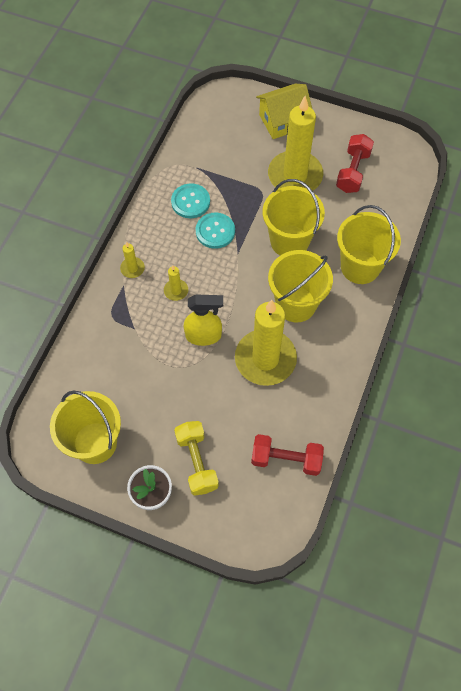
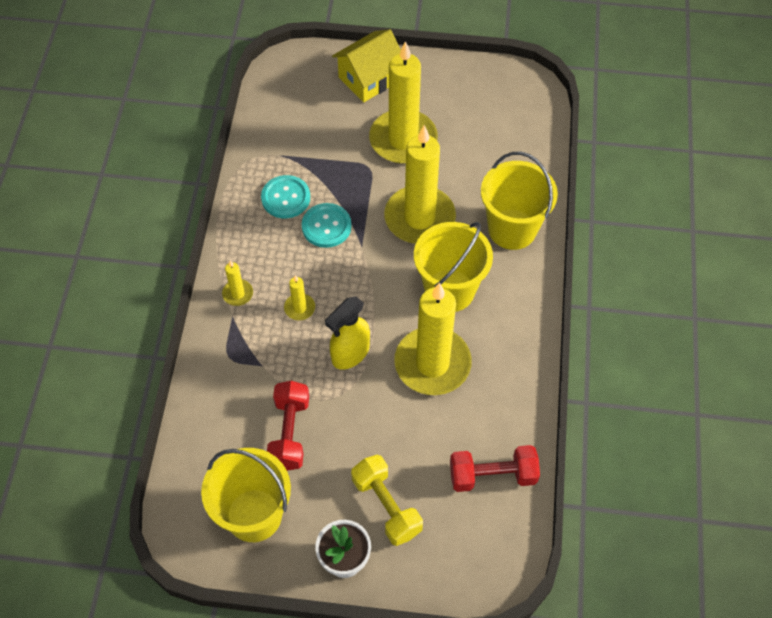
camera: 15 degrees left, 5 degrees down
(204, 336) = (350, 354): yellow spray bottle -> yellow spray bottle turned 150 degrees clockwise
(289, 241) = (419, 218): yellow bucket -> yellow candle
(353, 171) = (470, 120): red dumbbell -> red dumbbell (289, 433)

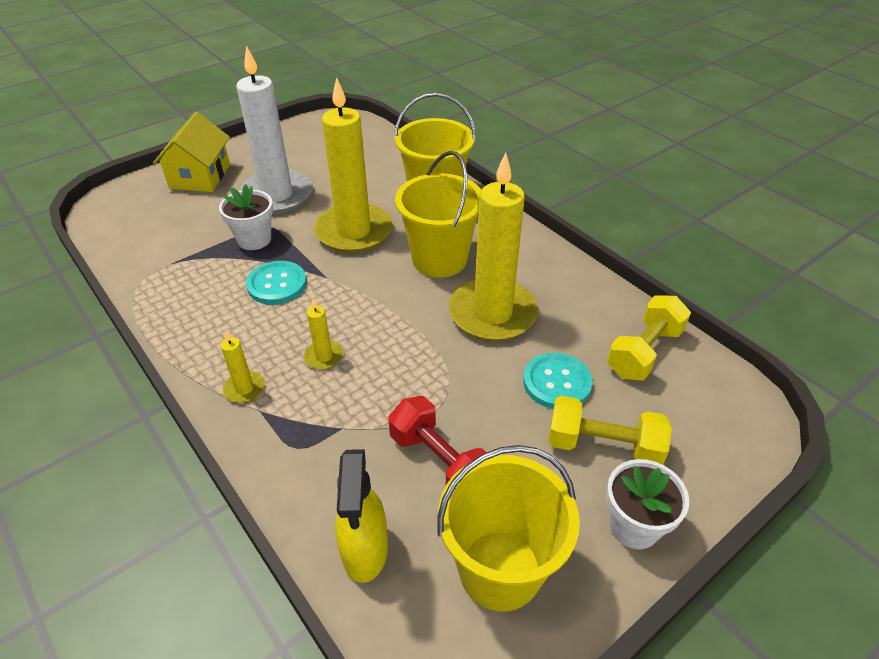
camera: 45 degrees left, 15 degrees down
(286, 198) = (211, 288): turquoise button -> turquoise button (557, 382)
(349, 173) = (254, 239): none -> white flower pot
(350, 354) = (415, 357): yellow spray bottle -> yellow spray bottle (365, 551)
(403, 140) = (277, 195): yellow candle -> white candle
(492, 475) = (644, 352): red dumbbell -> yellow dumbbell

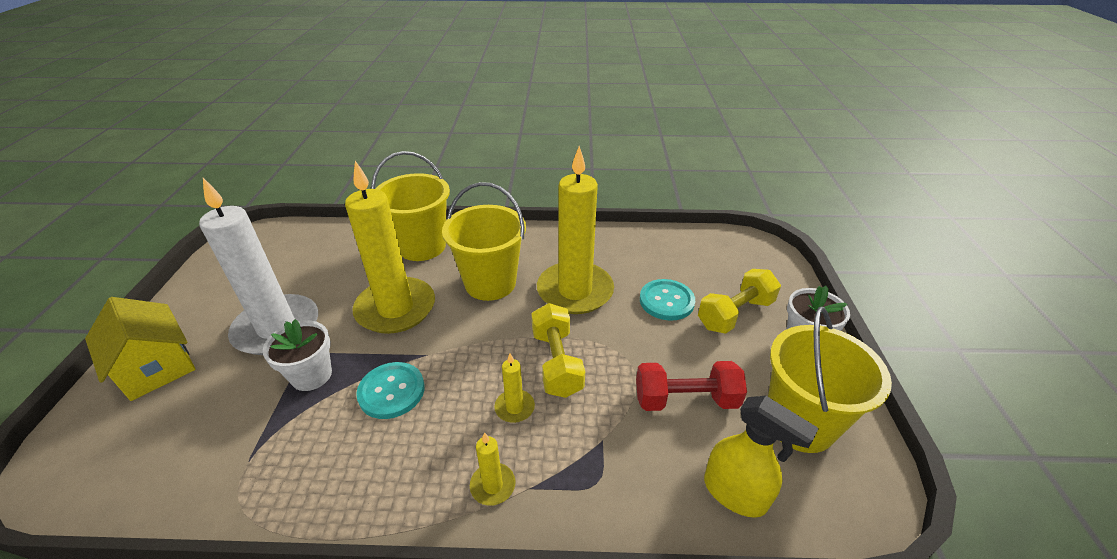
camera: 50 degrees left, 5 degrees down
(644, 352) = (676, 252): yellow dumbbell -> yellow dumbbell (556, 362)

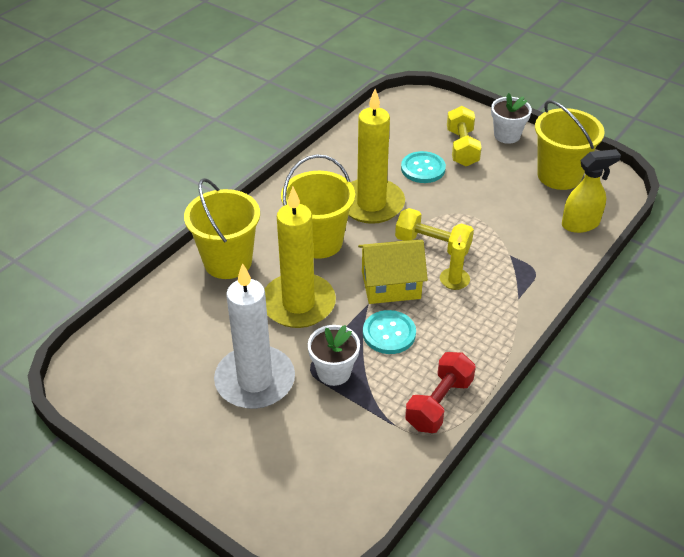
camera: 55 degrees left, 5 degrees up
(156, 366) = (234, 467): yellow house -> yellow house (391, 285)
(493, 485) = (504, 313): yellow candle -> none
(685, 399) = (509, 207): red dumbbell -> red dumbbell (439, 403)

